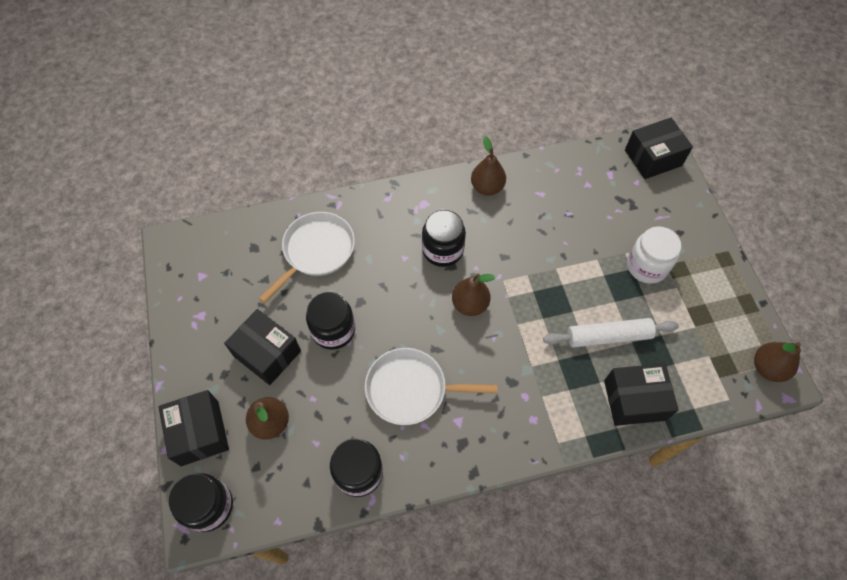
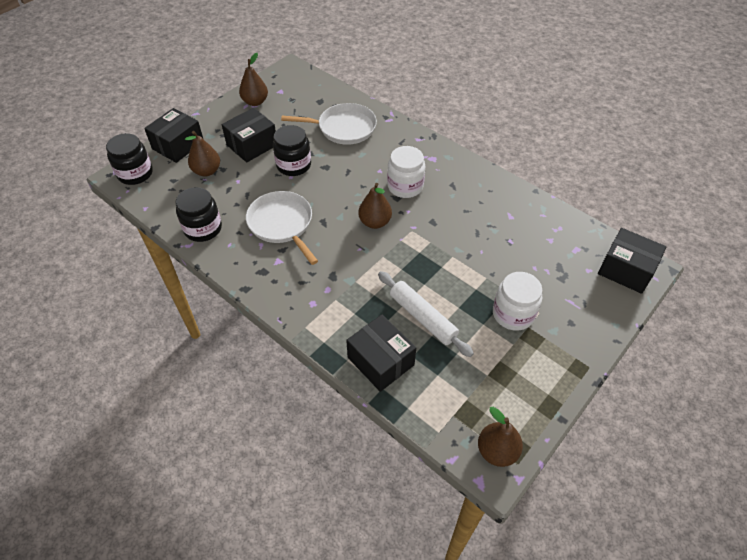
camera: 55 degrees right, 10 degrees down
(267, 353) = (252, 145): black box -> black box turned 45 degrees clockwise
(442, 250) = (405, 186): black jar -> white jar
(487, 187) = (482, 183): brown pear -> brown pear (255, 102)

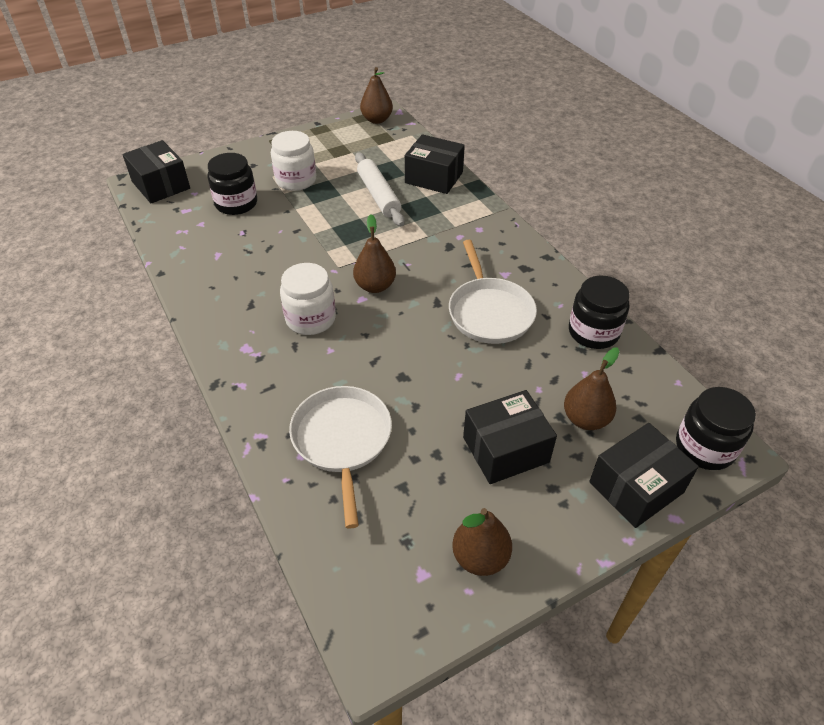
camera: 160 degrees left, 5 degrees down
(293, 165) = (448, 392): black jar -> black jar (236, 203)
(343, 128) = (342, 440): white pan -> white pan turned 60 degrees clockwise
(380, 361) = (434, 177): black box -> black box turned 45 degrees counterclockwise

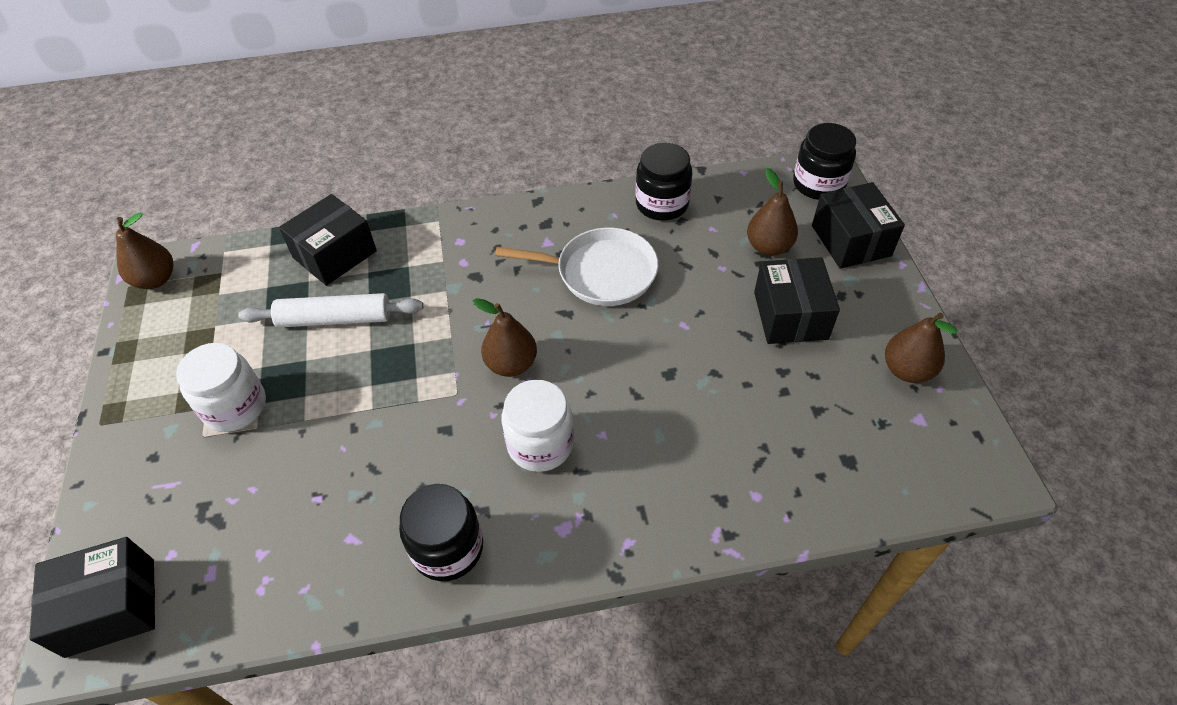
camera: 70 degrees left, 5 degrees up
(236, 203) = (241, 495): black jar -> black jar (447, 548)
(342, 440) = (744, 450): white pan -> none

